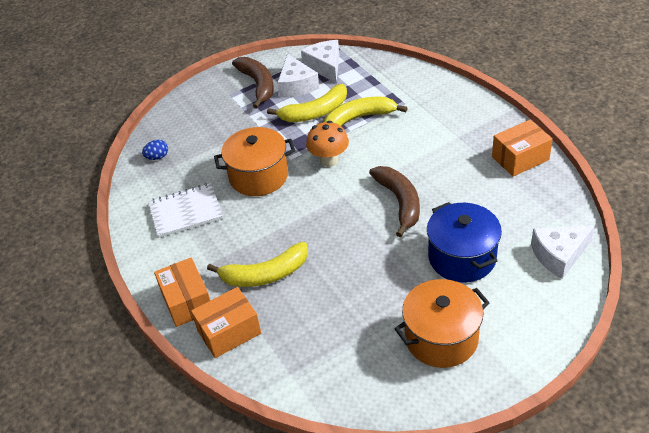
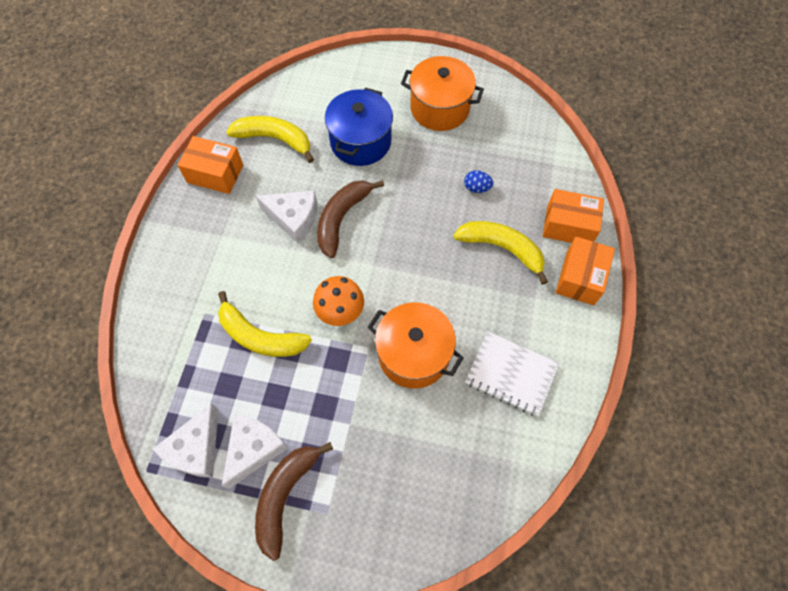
camera: 140 degrees left, 20 degrees up
(157, 157) = (481, 483): blue egg -> blue egg (476, 188)
(315, 112) = (283, 387): yellow banana -> yellow banana (274, 139)
(559, 255) = (305, 92): white cheese -> white cheese (294, 218)

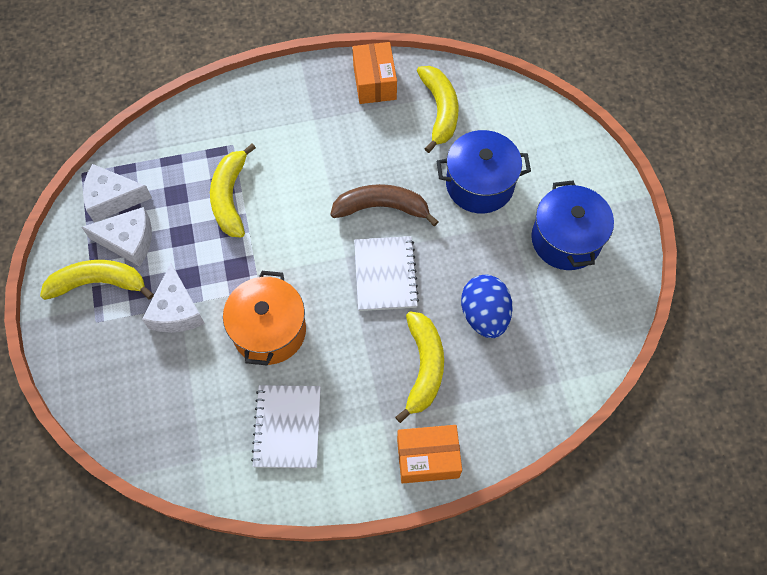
camera: 65 degrees right, 0 degrees up
(285, 496) = (98, 283): brown banana -> yellow banana
(294, 218) = (361, 167): white cheese -> white cheese (176, 310)
(340, 312) = (283, 250): orange mushroom -> none
(406, 242) = (385, 274): none -> white notebook
(440, 108) = (566, 239): orange pot -> blue pot
(476, 188) = (484, 315): blue egg -> blue egg, size x1.97
(568, 226) = (486, 425): orange box -> none

